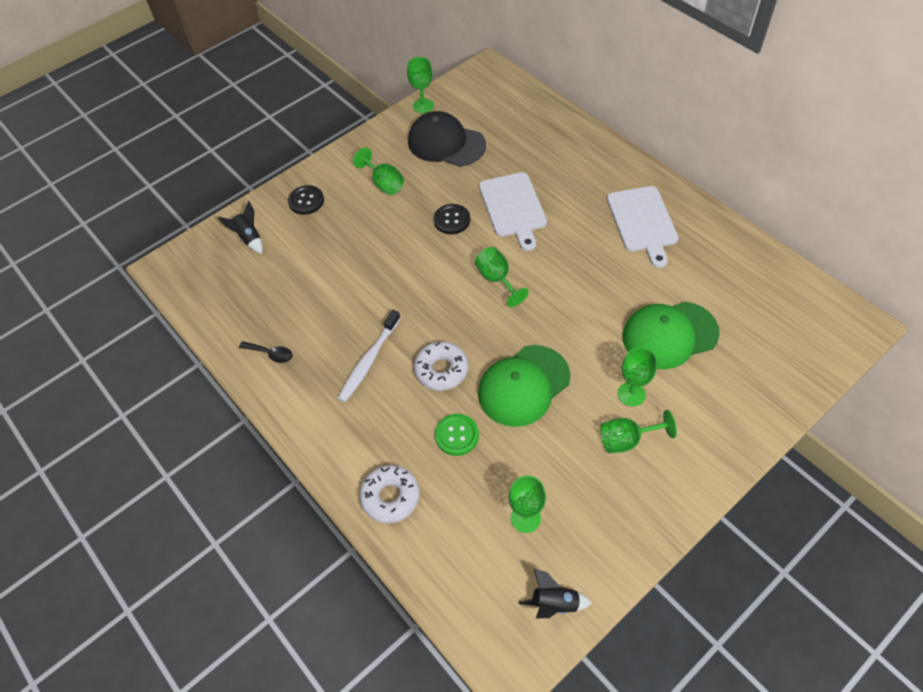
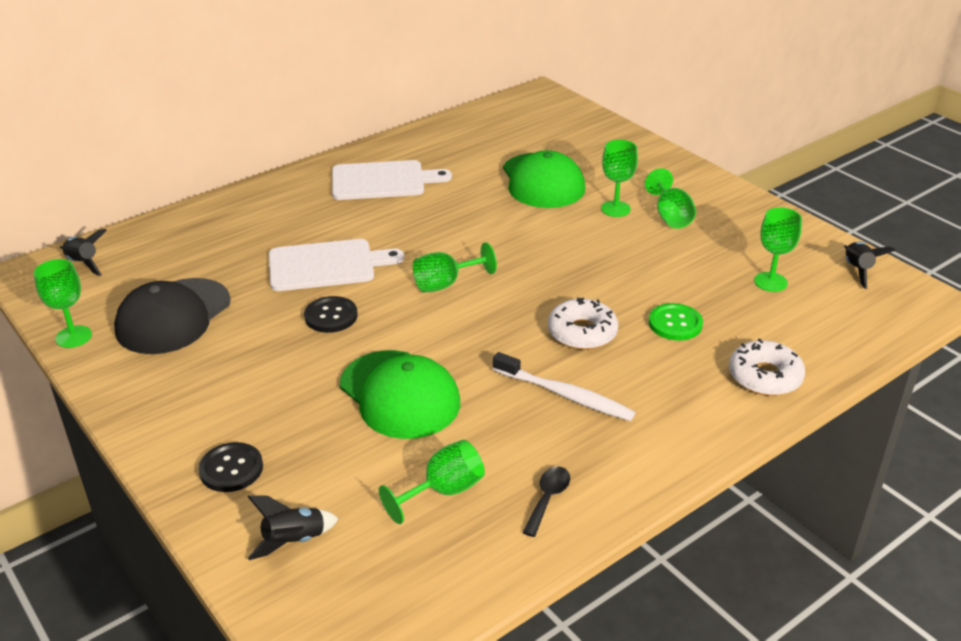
camera: 90 degrees left, 20 degrees down
(384, 183) = (229, 379): green goblet -> green goblet (443, 491)
(500, 88) = (84, 264): none -> black rocket
(523, 386) = (605, 273): green cap -> green cap (400, 394)

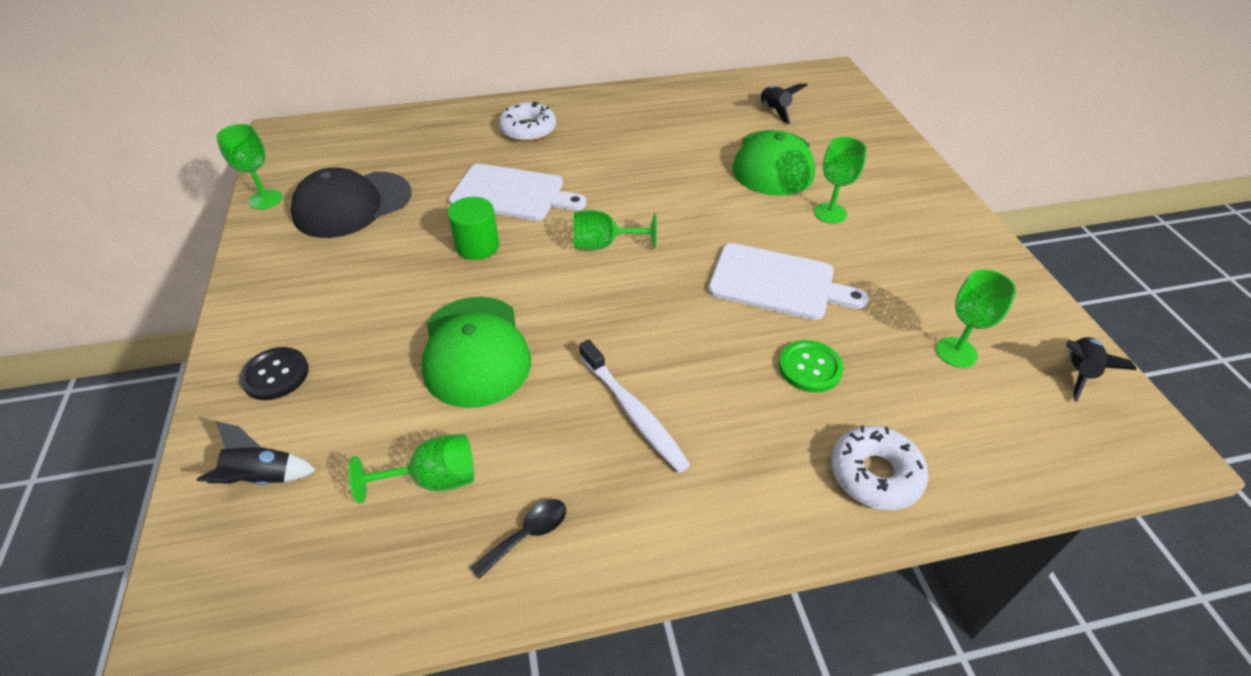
camera: 25 degrees right, 10 degrees up
(84, 264) = (326, 136): black rocket -> black rocket (774, 111)
(331, 316) = (477, 246): black button -> green cylinder
(382, 181) = (622, 124): white cutting board -> white cutting board (777, 283)
(582, 332) = (701, 344): white donut -> white donut (528, 130)
(670, 216) = (885, 238): green goblet -> none

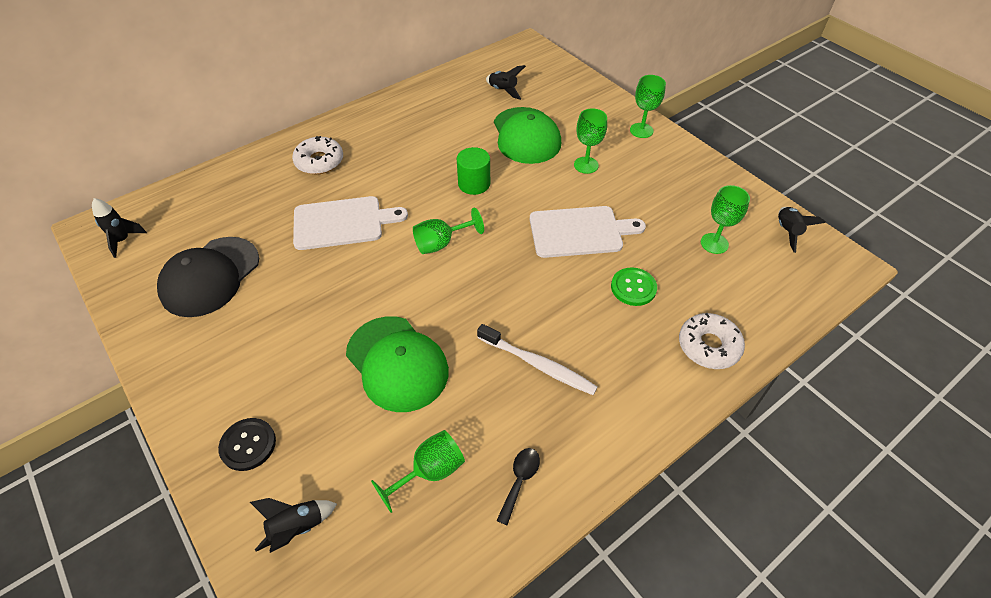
camera: 25 degrees left, 5 degrees up
(265, 199) = (124, 298): green goblet -> green goblet (641, 130)
(300, 150) = (123, 240): none -> black rocket
(477, 246) = (343, 277): green cylinder -> green cylinder (474, 184)

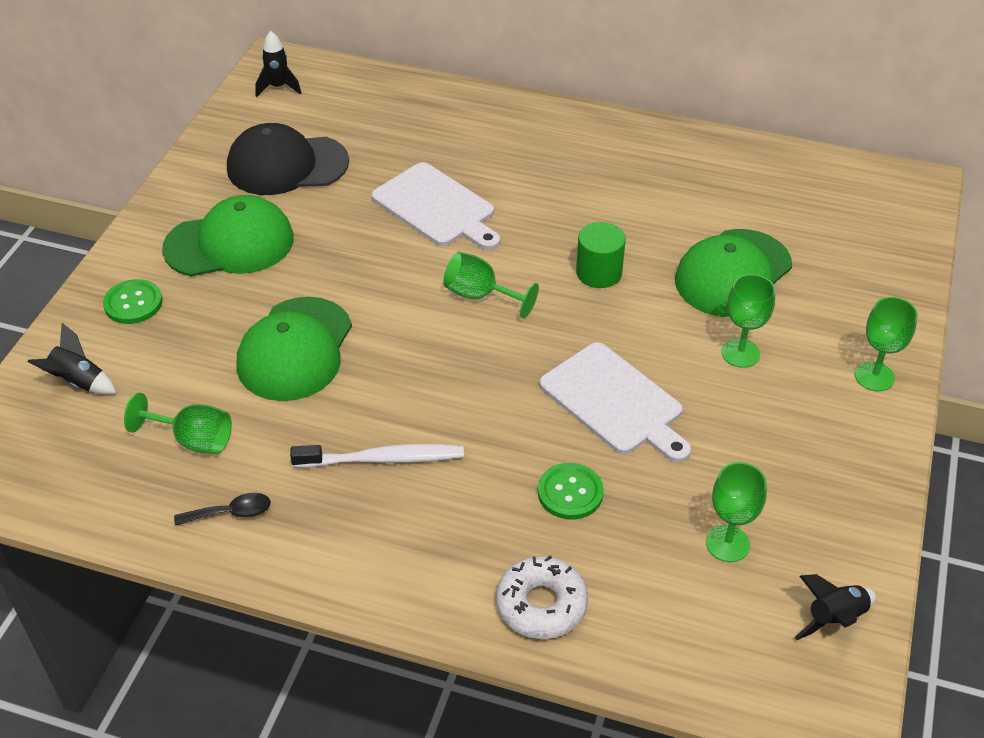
camera: 55 degrees right, 5 degrees down
(248, 445) = (133, 303): black button -> green button
(252, 350) = (230, 243): none -> green cap
(319, 161) = (505, 140): white donut -> none
(503, 91) = (794, 211): black rocket -> none
(538, 365) = (383, 459): white toothbrush -> white toothbrush turned 90 degrees counterclockwise

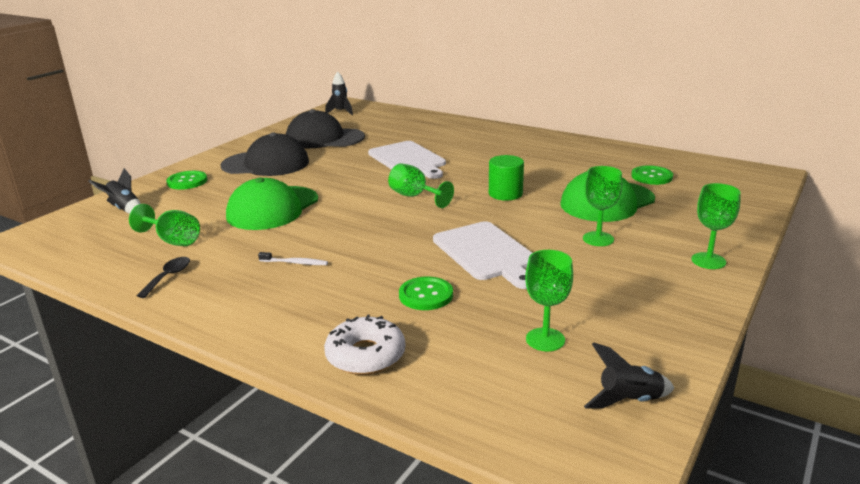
camera: 15 degrees right, 20 degrees down
(230, 243) = (266, 164): green cap -> black cap
(231, 513) = (168, 277): black spoon -> black spoon turned 75 degrees counterclockwise
(383, 459) = (295, 263): white toothbrush -> white toothbrush, size x0.54
(776, 208) = (651, 176): none -> green button

